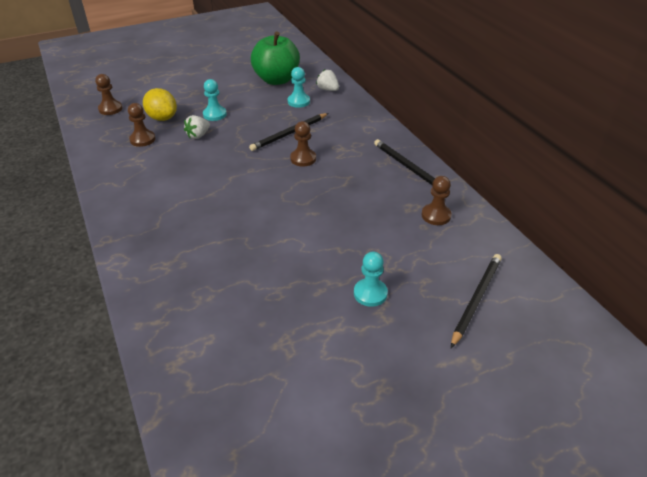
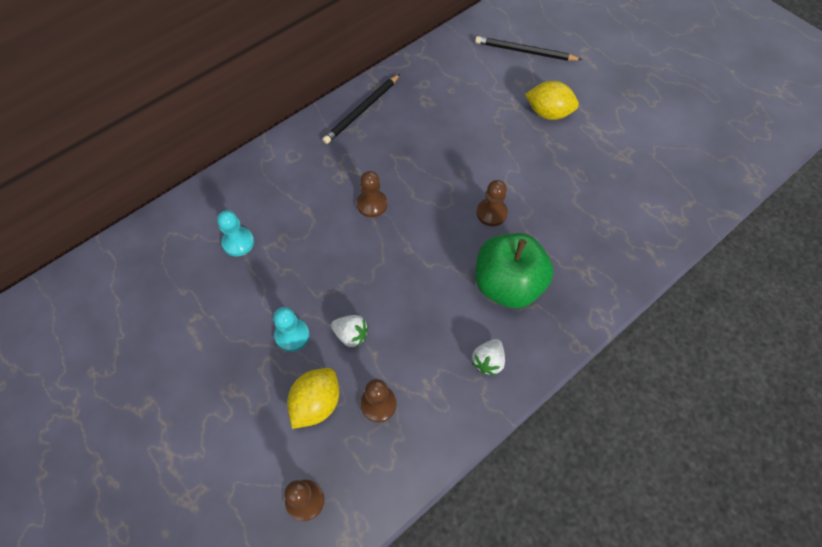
camera: 105 degrees left, 20 degrees up
(276, 80) = (176, 287): green apple -> green apple (508, 285)
(289, 133) = (321, 231): black pencil -> none
(328, 90) = (199, 216): white strawberry -> white strawberry (488, 361)
(370, 293) = (548, 113): turquoise pawn -> yellow lemon
(436, 215) = (433, 83): brown pawn -> brown pawn (491, 213)

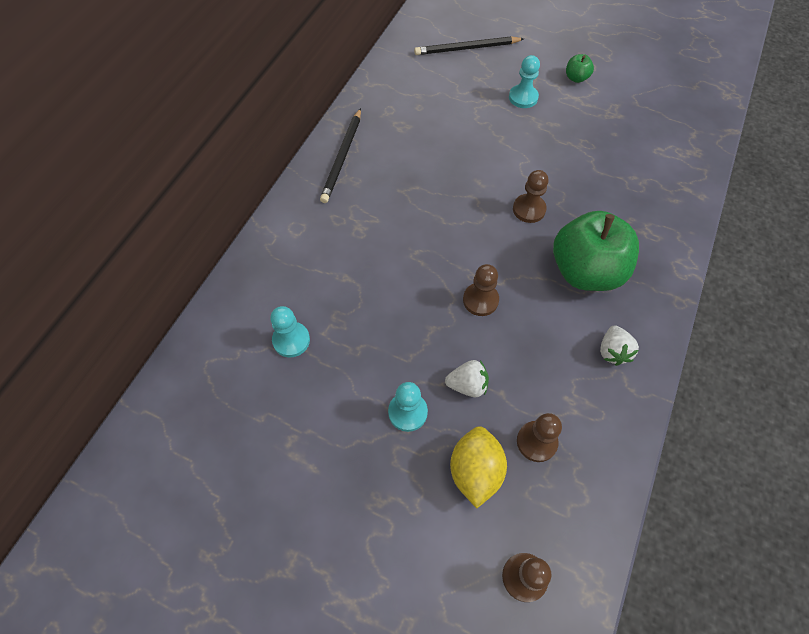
camera: 25 degrees left, 0 degrees up
(372, 204) = (409, 246): brown pawn -> brown pawn (480, 300)
(548, 113) = (523, 97): yellow lemon -> turquoise pawn
(609, 112) = (576, 78): none -> green apple

